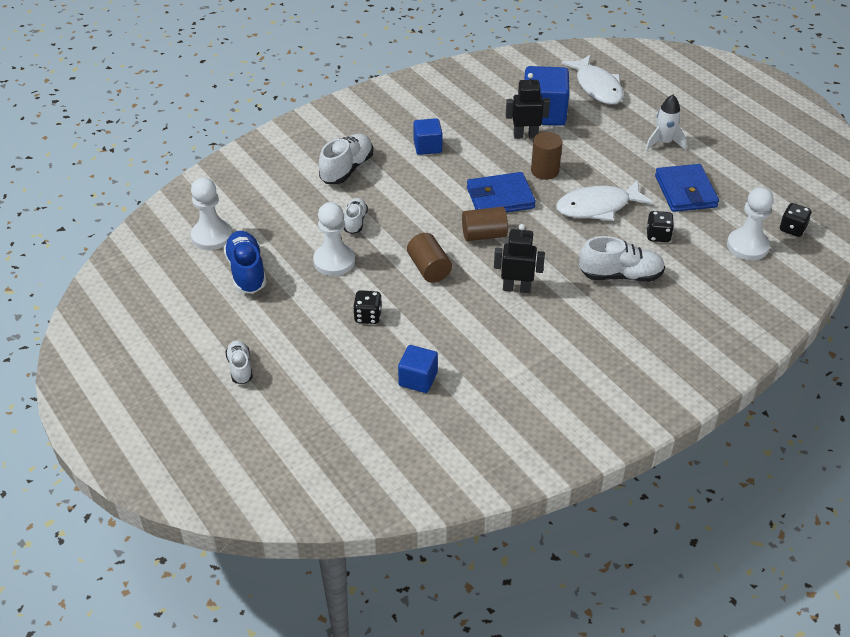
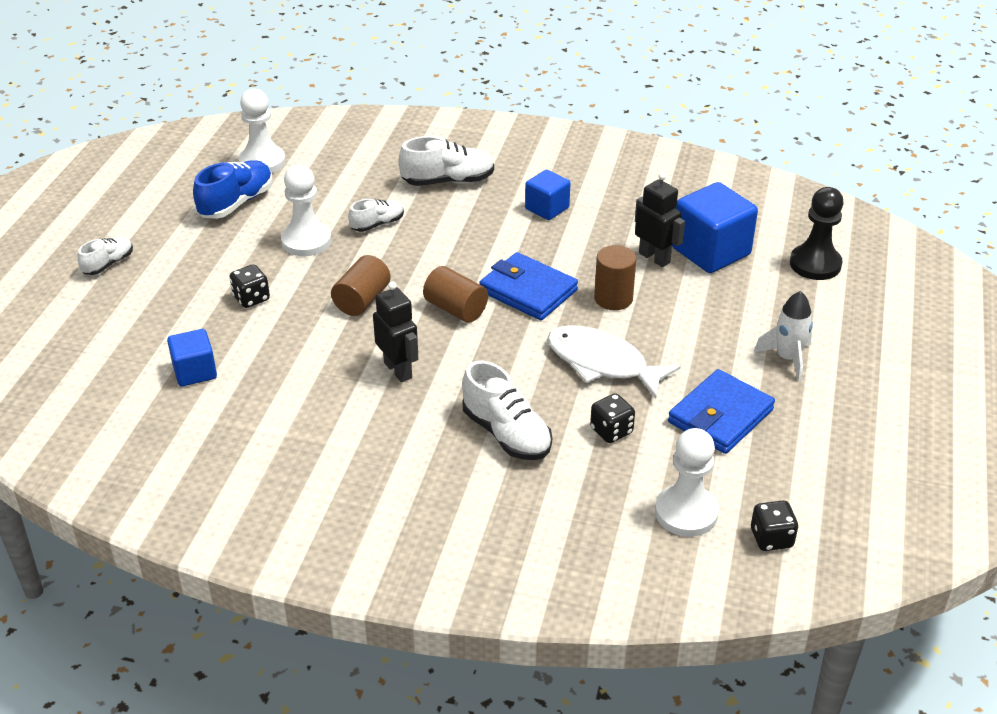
camera: 50 degrees right, 5 degrees down
(597, 87) = (815, 264): white fish -> black pawn

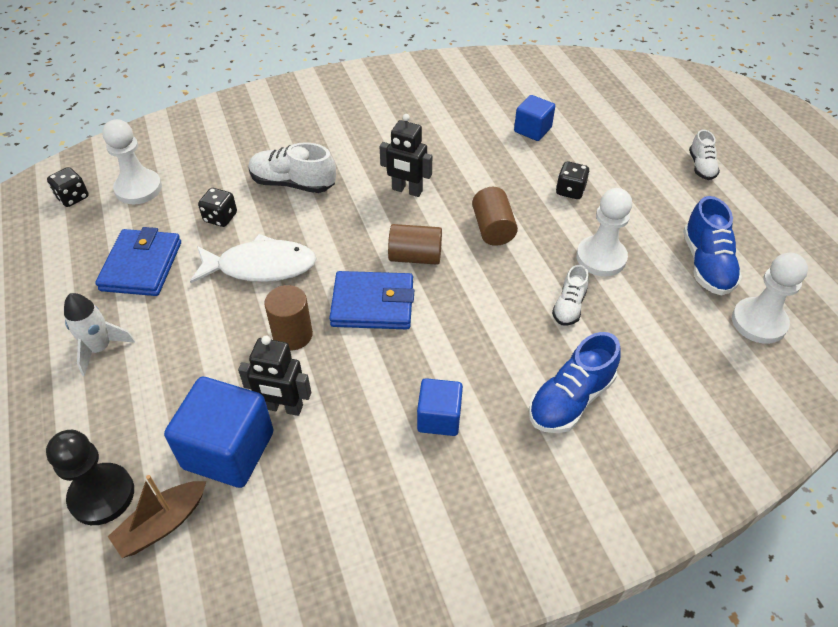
camera: 145 degrees right, 10 degrees up
(448, 181) = (570, 399): white shoe -> blue shoe
(776, 234) = (162, 524): none -> brown boat

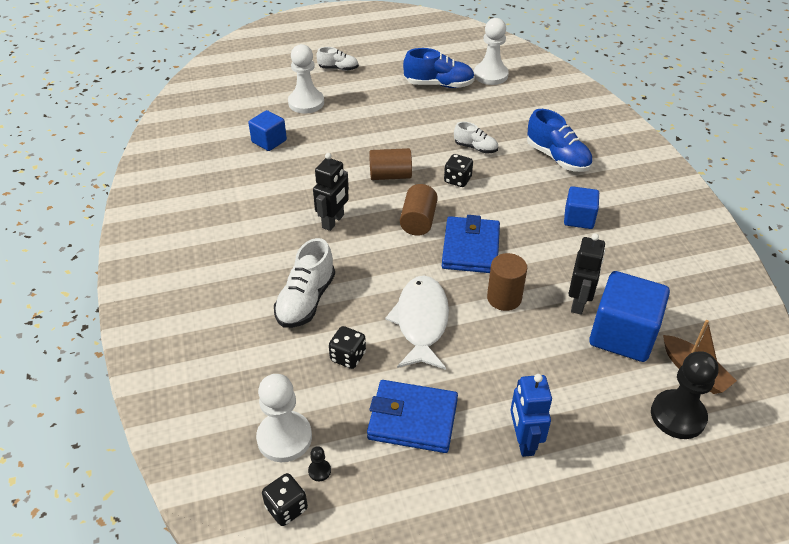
camera: 85 degrees left, 5 degrees down
(100, 348) = (523, 441): white rocket -> blue robot
(102, 212) = (319, 471): none -> black pawn
(570, 191) = (352, 131): black dice -> black dice (457, 180)
(601, 258) = (428, 127): white pawn -> white pawn (306, 103)

